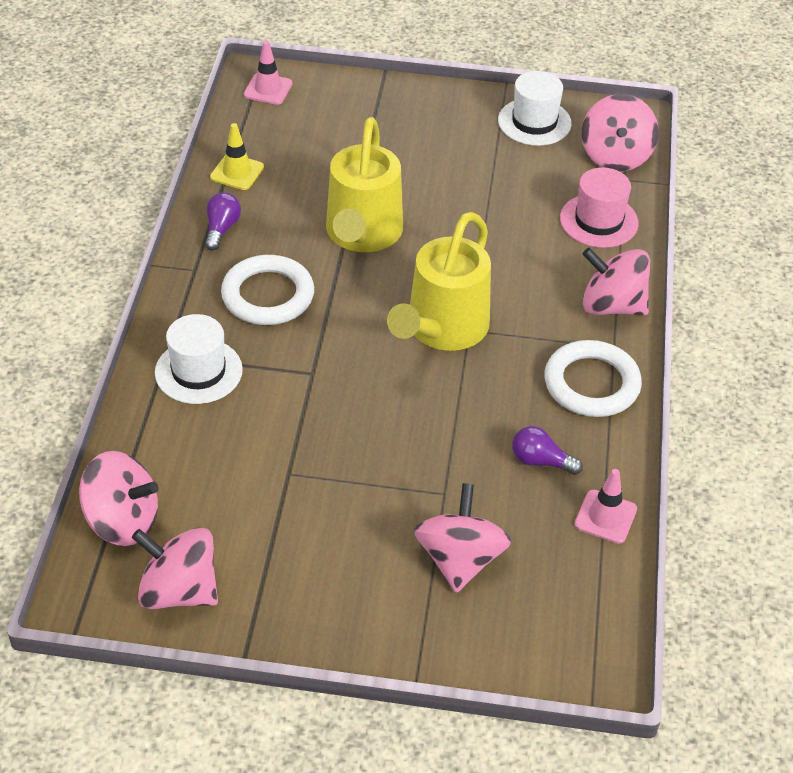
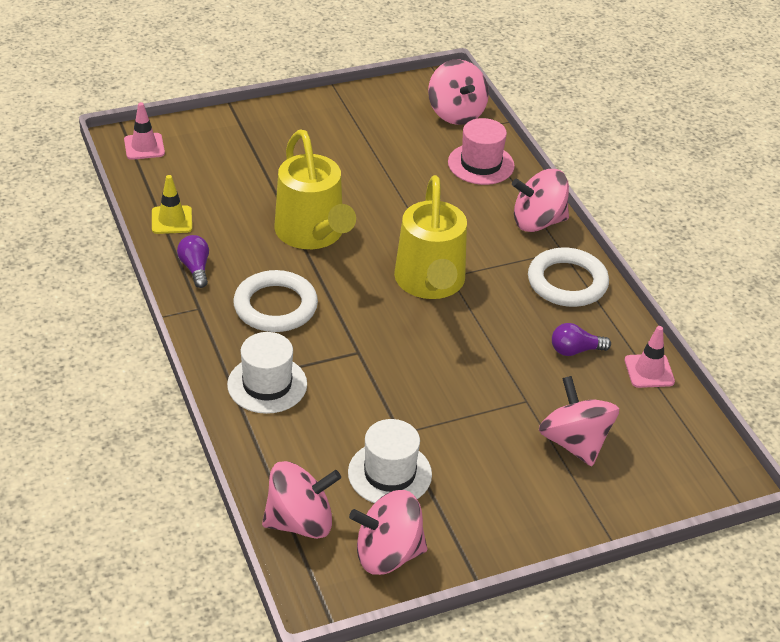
camera: 30 degrees left, 5 degrees down
(534, 122) = (377, 107): white hat -> white hat (389, 473)

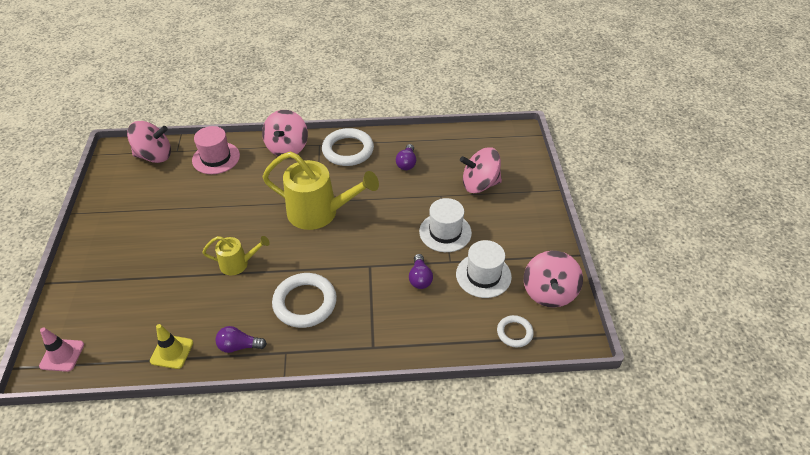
camera: 70 degrees left, 5 degrees up
(267, 384) = (383, 325): white hat -> white hat (445, 232)
(300, 522) = (514, 333): pink spinning top -> white ring
(313, 234) = (238, 264): yellow watering can -> yellow watering can, size x0.53
(357, 406) = (420, 278): none -> purple light bulb
(649, 371) = (434, 139): pink traffic cone -> none

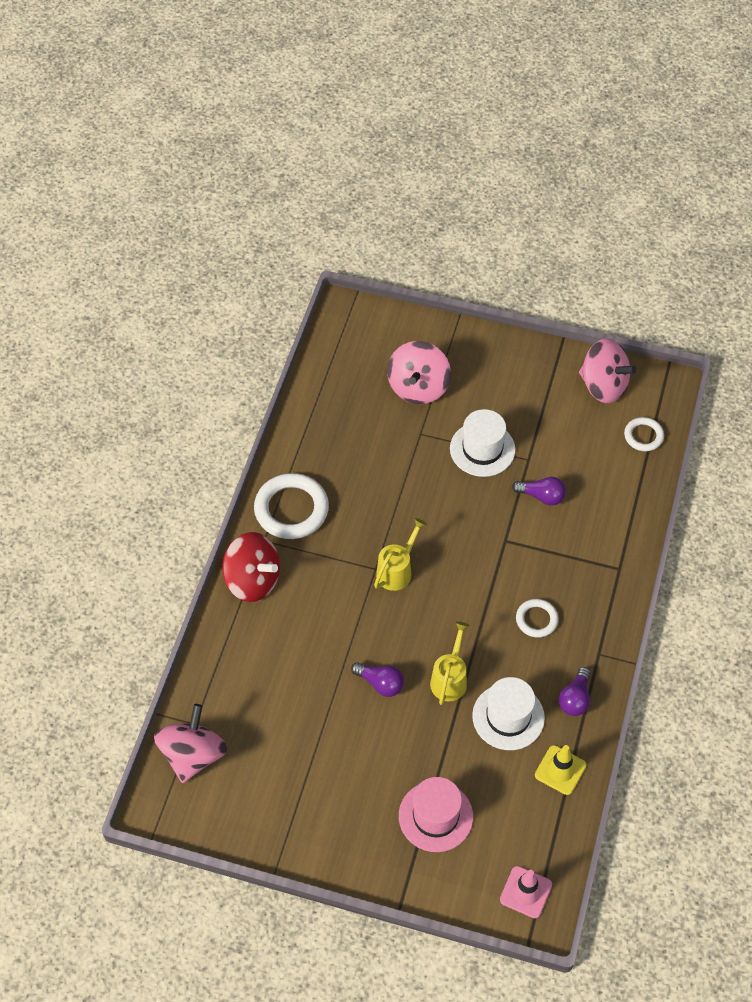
camera: 70 degrees left, 10 degrees up
(216, 158) = (235, 674): pink hat -> pink hat (435, 816)
(287, 147) = (252, 580): pink spinning top -> red spinning top
(305, 303) = (536, 619): white ring -> white ring, size x0.55
(320, 212) = (397, 570): yellow watering can -> yellow watering can, size x0.53
(406, 163) = (347, 450): purple light bulb -> purple light bulb (380, 683)
(483, 275) = (559, 435): white hat -> white hat (508, 717)

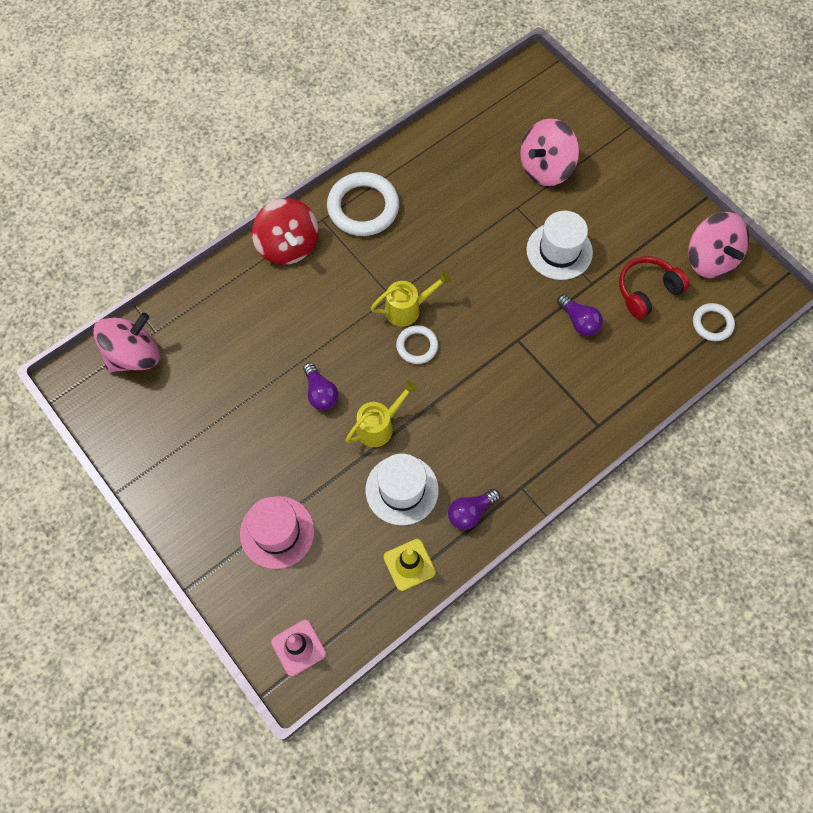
camera: 35 degrees right, 10 degrees up
(536, 619) = (491, 423): white ring -> white ring (417, 346)
(575, 440) = (647, 291): none -> red headphones

